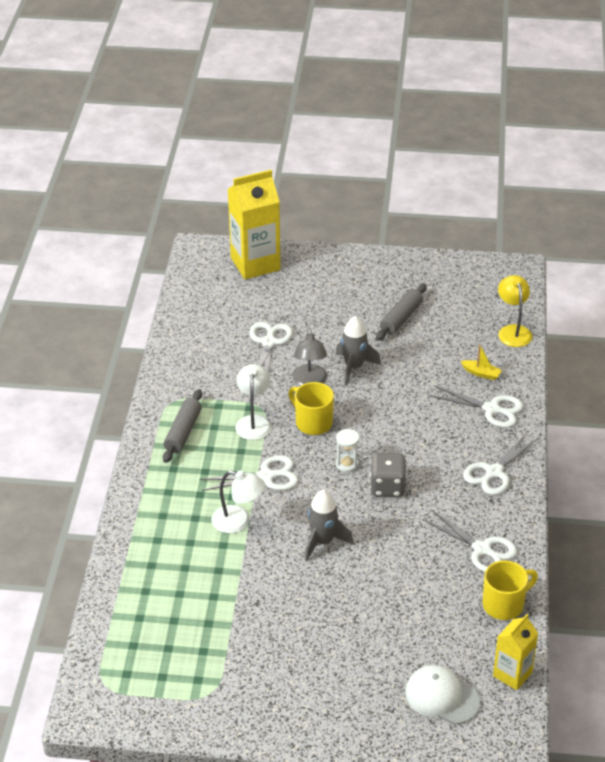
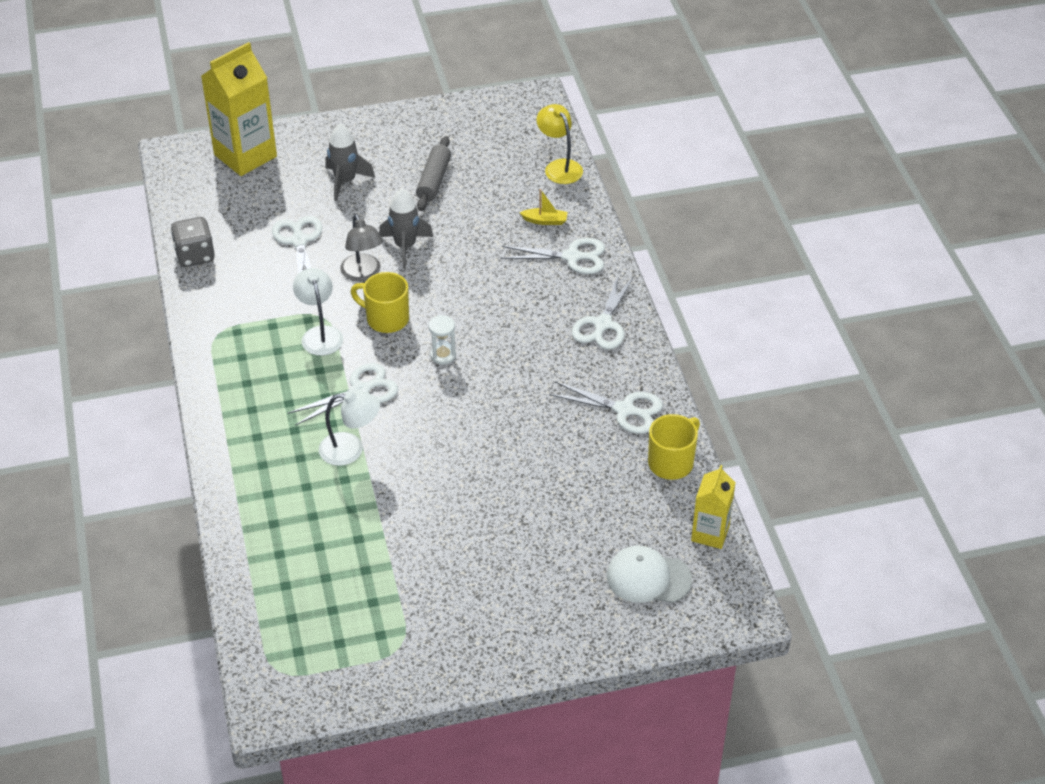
camera: 20 degrees left, 5 degrees up
(183, 432) = (245, 365): grey rolling pin -> none
(323, 541) = (452, 446): grey rocket -> grey rocket (345, 181)
(387, 487) = (497, 369): grey dice -> grey dice (195, 255)

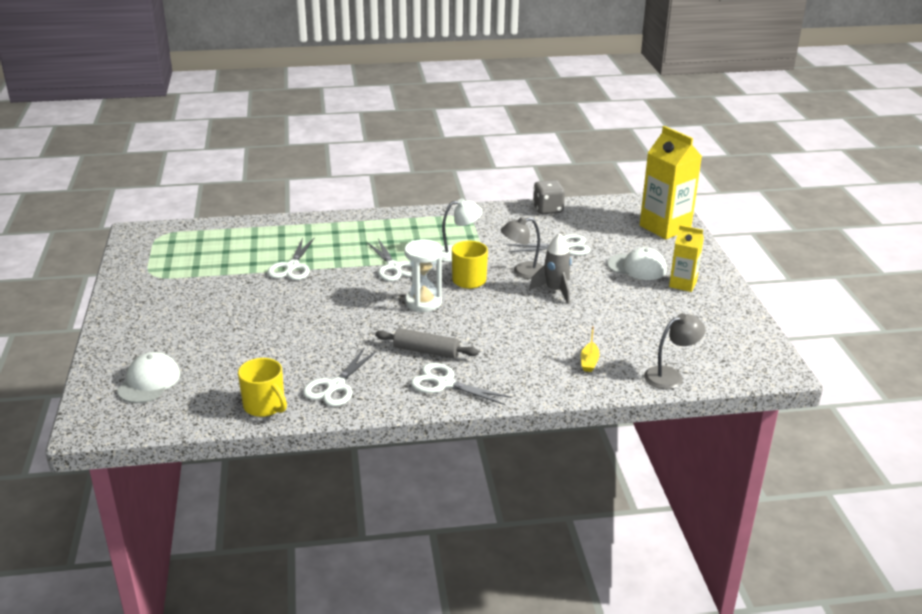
camera: 95 degrees right, 15 degrees down
(345, 181) = (637, 267): grey rocket -> white cap
(351, 449) = (337, 262): white lamp -> none
(433, 180) = (643, 307): grey rolling pin -> grey rolling pin (426, 351)
(443, 355) = (423, 302): white hourglass -> white hourglass, size x1.71
(559, 167) = (670, 376): yellow lamp -> grey lamp
(572, 257) = (538, 373): white scissors -> white scissors (292, 266)
(710, 533) = (177, 419): yellow carton -> yellow carton (683, 284)

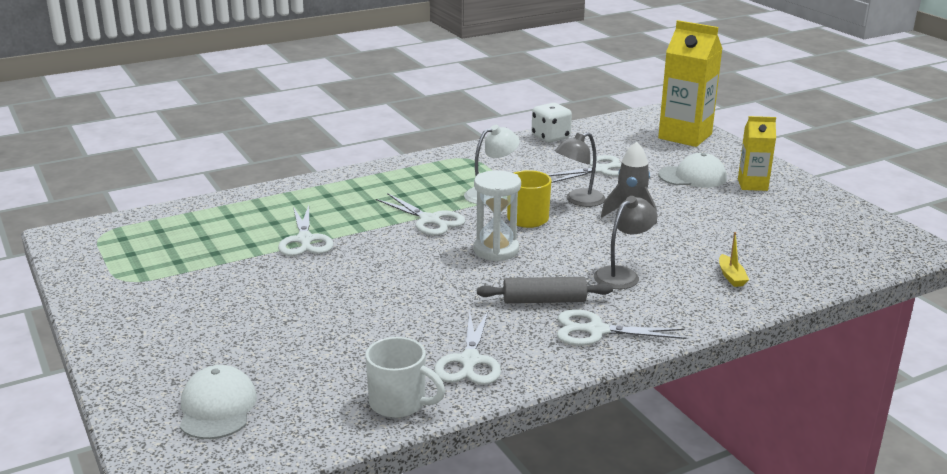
camera: 20 degrees left, 5 degrees down
(265, 406) = (399, 403): yellow mug -> white mug
(548, 209) = (550, 137): grey dice -> white dice
(670, 376) = (825, 274): grey lamp -> grey lamp (622, 275)

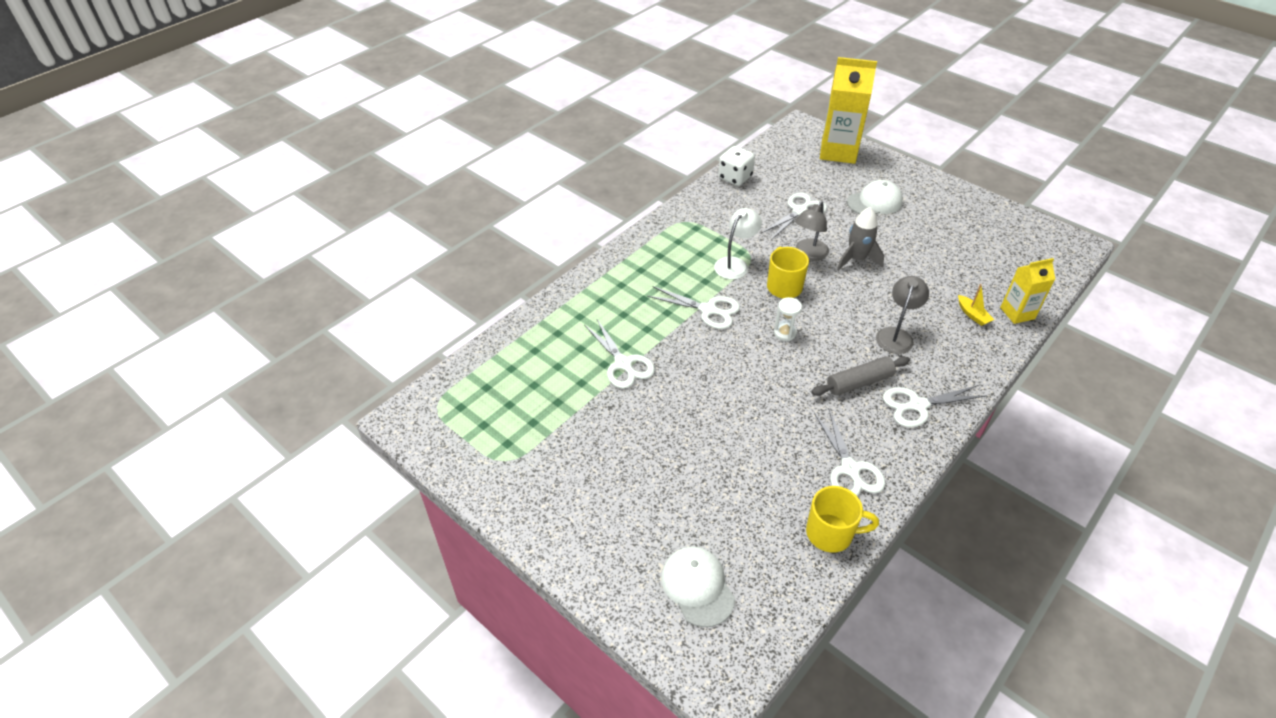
camera: 20 degrees left, 20 degrees up
(399, 403) = (831, 533): white mug -> yellow mug
(496, 250) = (785, 333): white hourglass -> white hourglass, size x0.58
(752, 185) = (923, 201): yellow carton -> yellow carton (1017, 313)

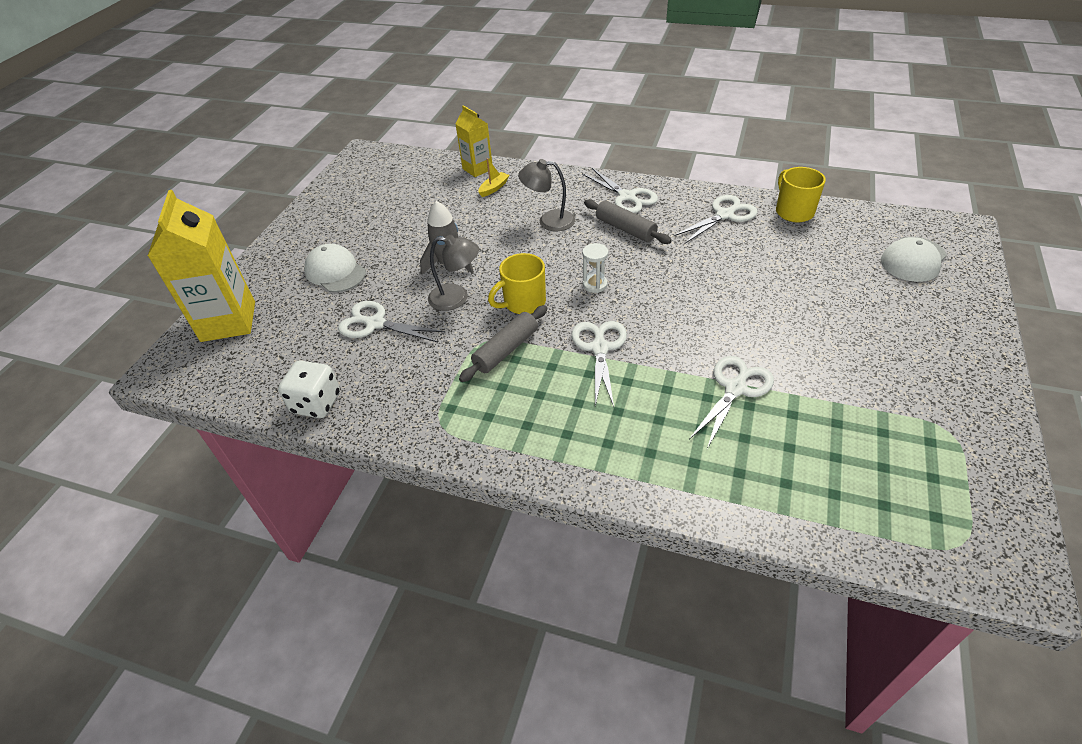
camera: 110 degrees left, 0 degrees up
(735, 264) = (506, 350): white lamp -> grey rolling pin

